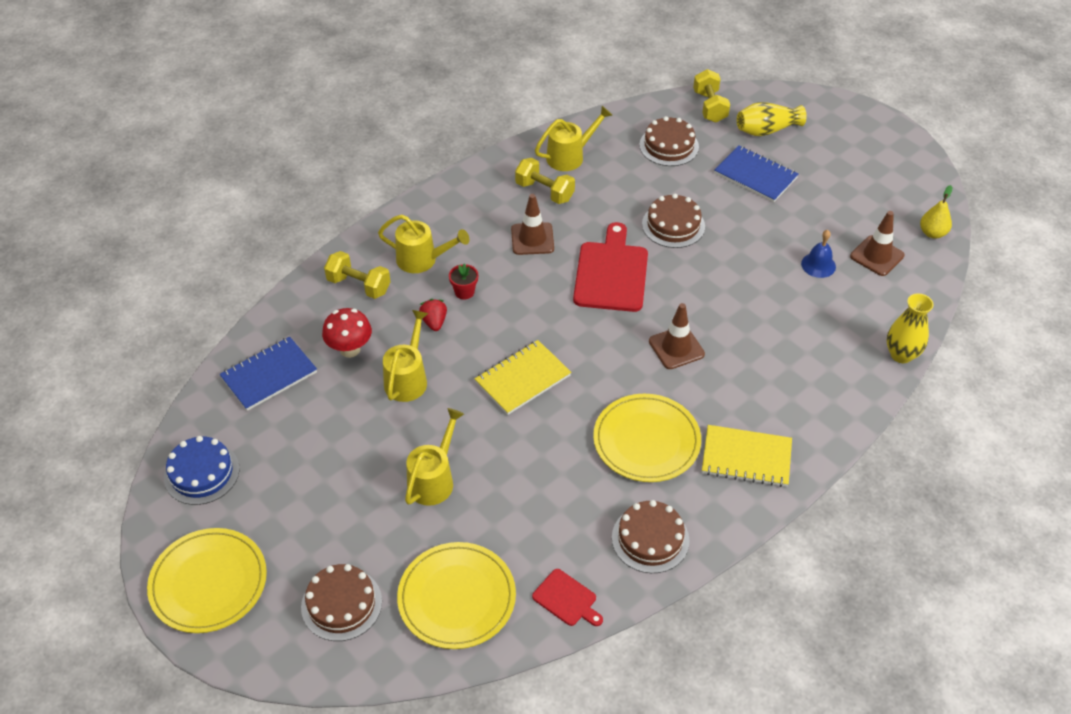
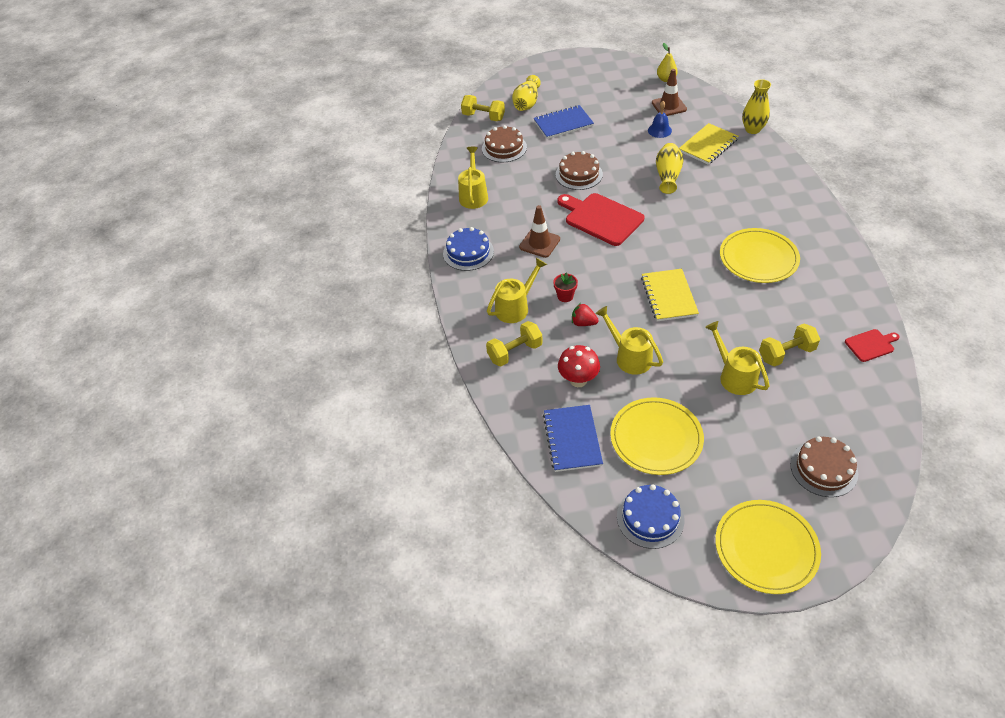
camera: 55 degrees left, 0 degrees up
(456, 597) = (845, 401): yellow plate -> yellow plate (656, 438)
(478, 190) = (468, 252): none -> blue cake
(544, 192) = (498, 220): yellow dumbbell -> yellow dumbbell (786, 354)
(650, 539) = (840, 287): brown cake -> none
(676, 348) = (688, 215): brown traffic cone -> none
(734, 304) = (668, 176): none -> yellow vase
(746, 457) = (796, 221): yellow notebook -> yellow notebook (708, 145)

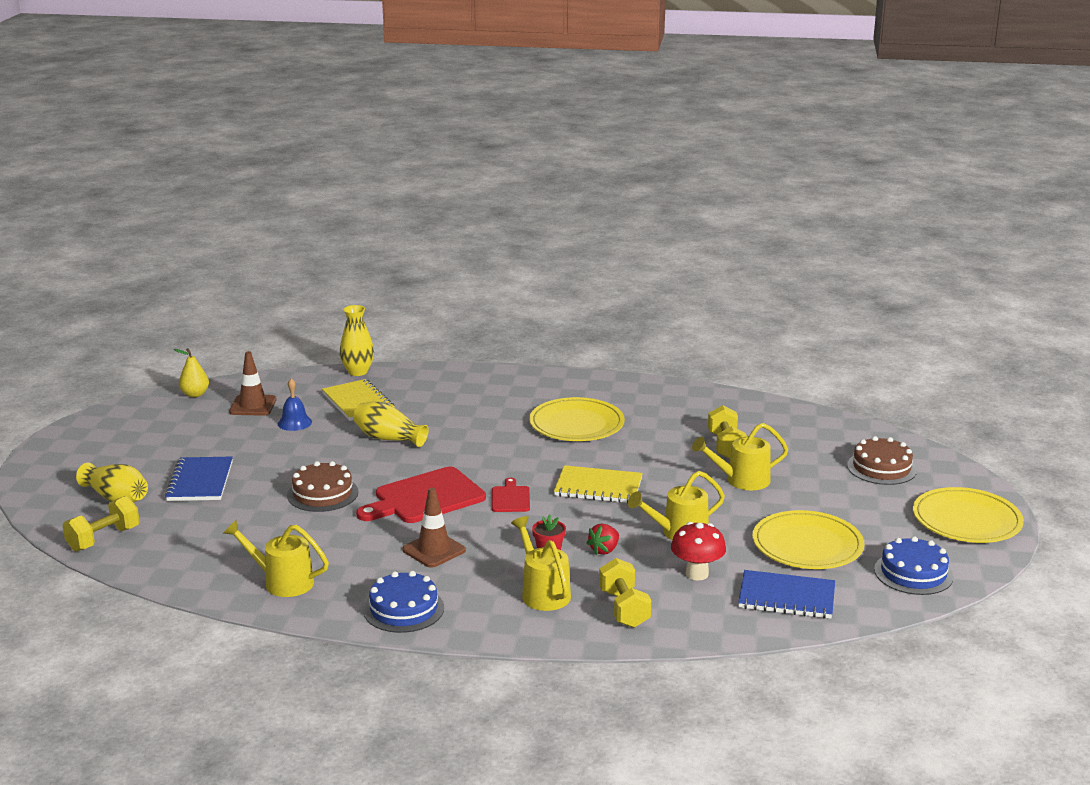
camera: 75 degrees left, 25 degrees down
(504, 148) = (200, 537): brown cake -> none
(871, 345) = (738, 404): red cutting board -> red cutting board (510, 498)

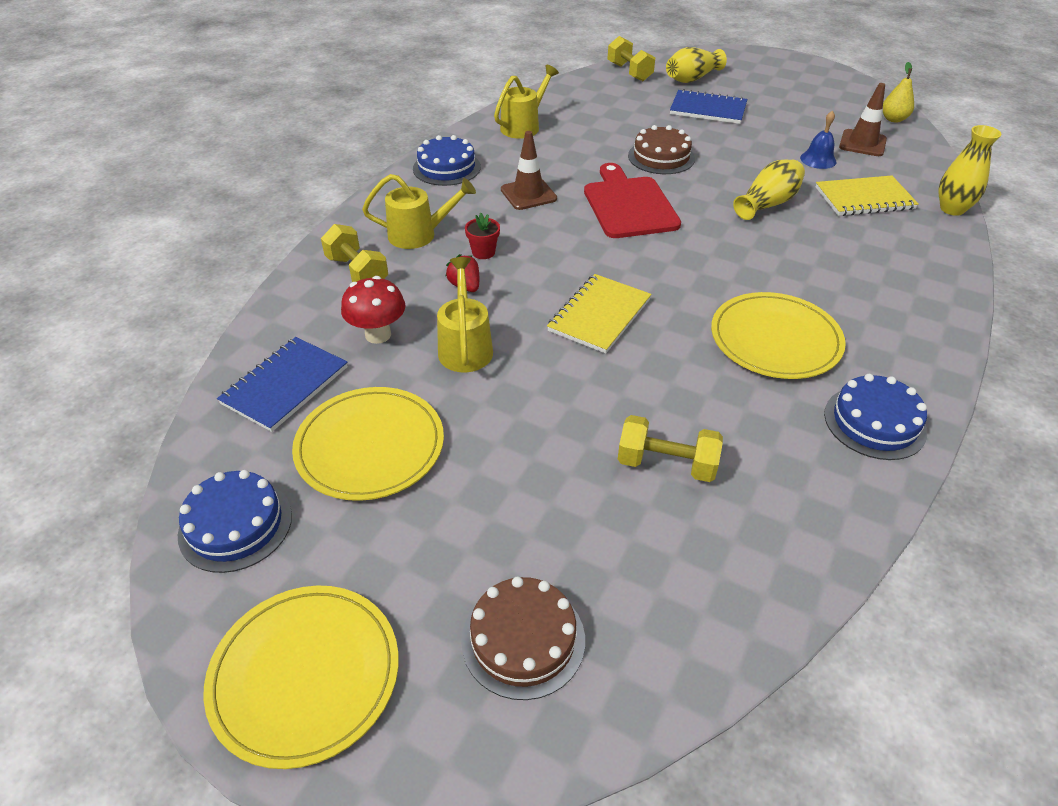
camera: 110 degrees right, 20 degrees up
(510, 498) = (603, 252): red cutting board -> none
(624, 609) = (357, 272): yellow dumbbell -> yellow dumbbell turned 45 degrees clockwise
(634, 392) = (874, 422): none -> blue cake
(741, 481) = (559, 444): yellow watering can -> none

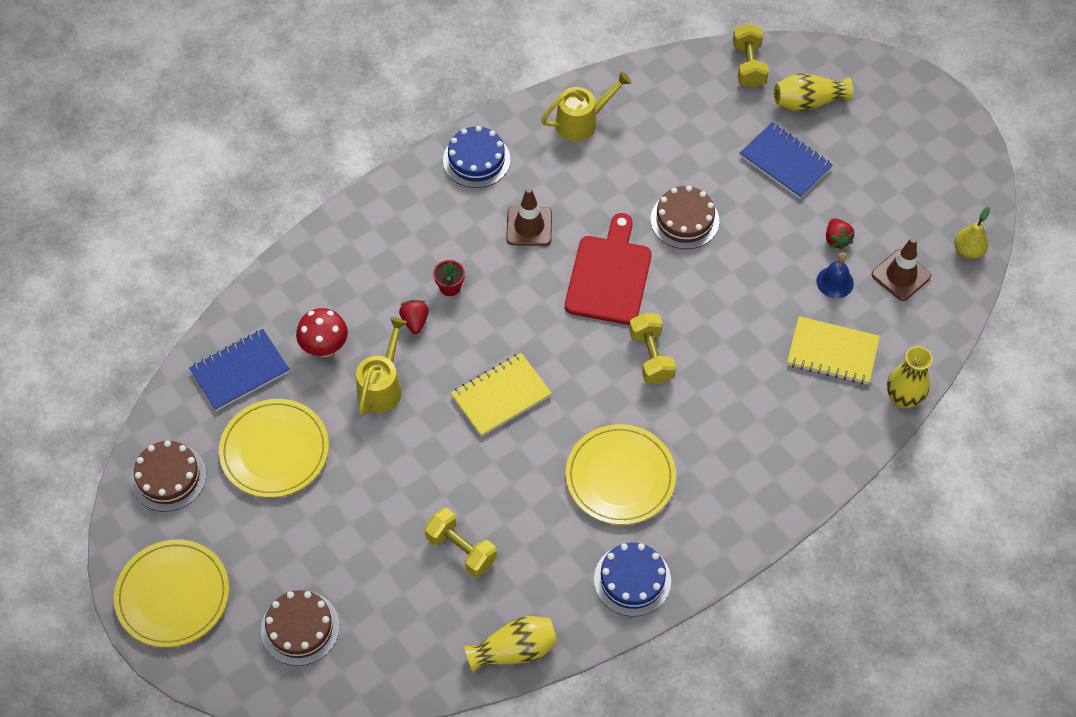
camera: 25 degrees right, 15 degrees up
(235, 525) = (168, 477): blue cake -> brown cake
(357, 272) = (339, 271): yellow dumbbell -> yellow dumbbell (651, 357)
(419, 235) = (409, 244): yellow watering can -> none
(767, 204) = (736, 323): yellow vase -> yellow vase (514, 650)
(792, 137) = (836, 239): none -> red strawberry

